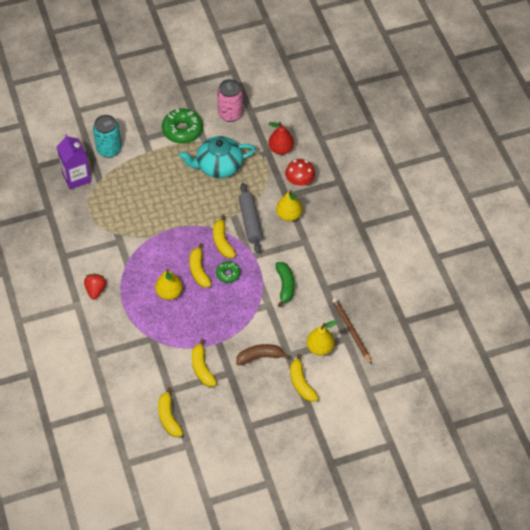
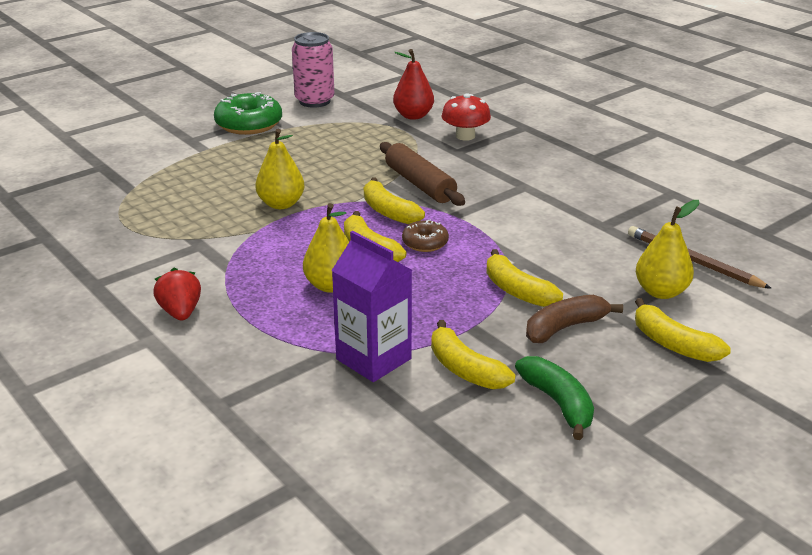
camera: 20 degrees left, 25 degrees down
(76, 177) = (86, 194): purple carton -> purple carton (373, 359)
(109, 149) = (134, 159): turquoise can -> none
(169, 417) = (447, 464): yellow banana -> yellow banana (517, 290)
(218, 165) = (328, 144): turquoise teapot -> none
(228, 274) = (425, 243): green donut -> brown donut
(250, 222) = (420, 184): grey rolling pin -> brown rolling pin
(285, 286) = (534, 236): green banana -> green banana (558, 403)
(289, 215) = (476, 167): yellow pear -> yellow pear (281, 204)

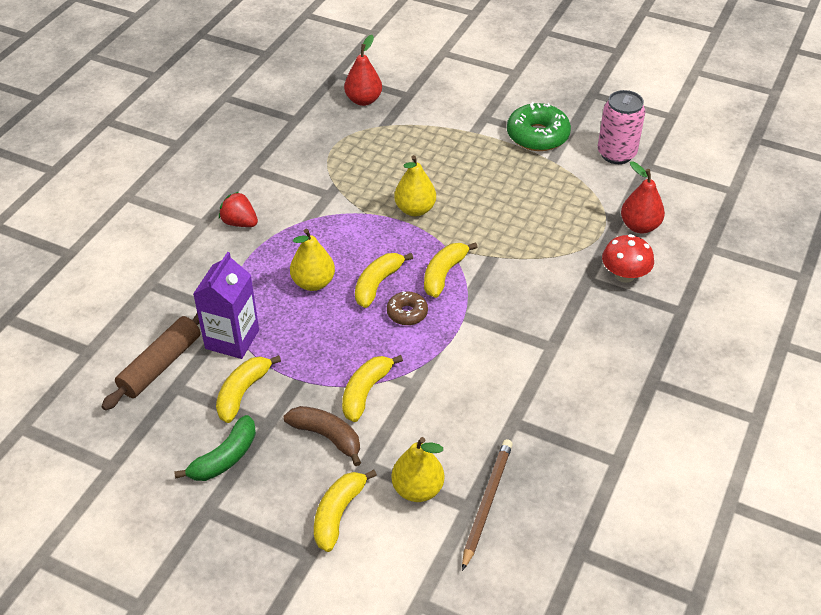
camera: 65 degrees right, 15 degrees up
(73, 191) = (363, 100): none -> red pear
(180, 312) = (239, 223): red strawberry -> red strawberry turned 105 degrees counterclockwise
(420, 184) = (505, 276): brown rolling pin -> brown rolling pin (161, 365)

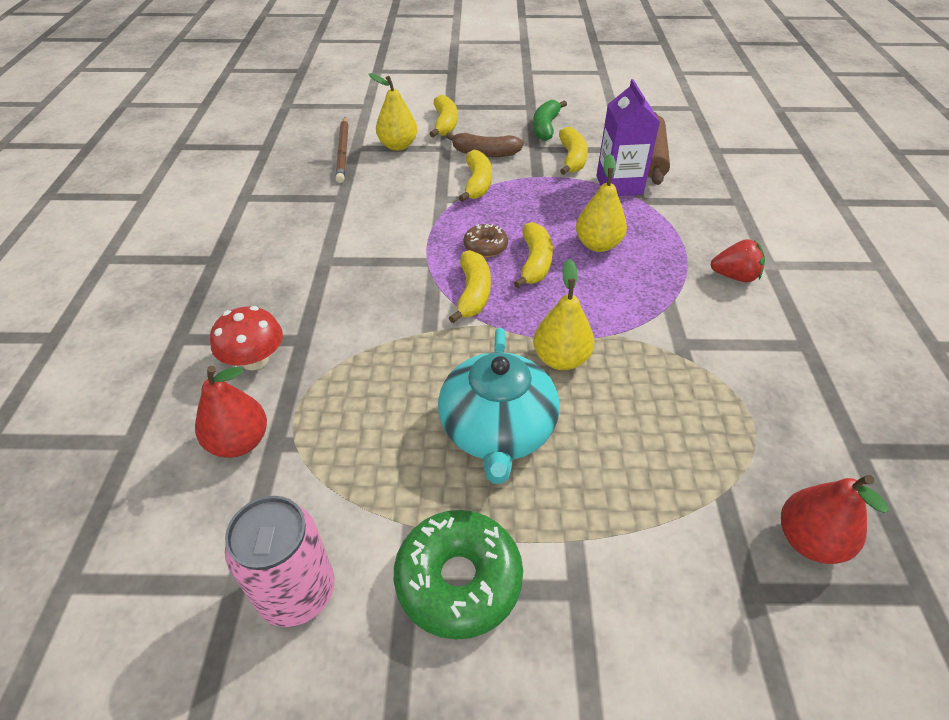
camera: 155 degrees right, 0 degrees up
(482, 185) = (497, 430): none -> turquoise teapot

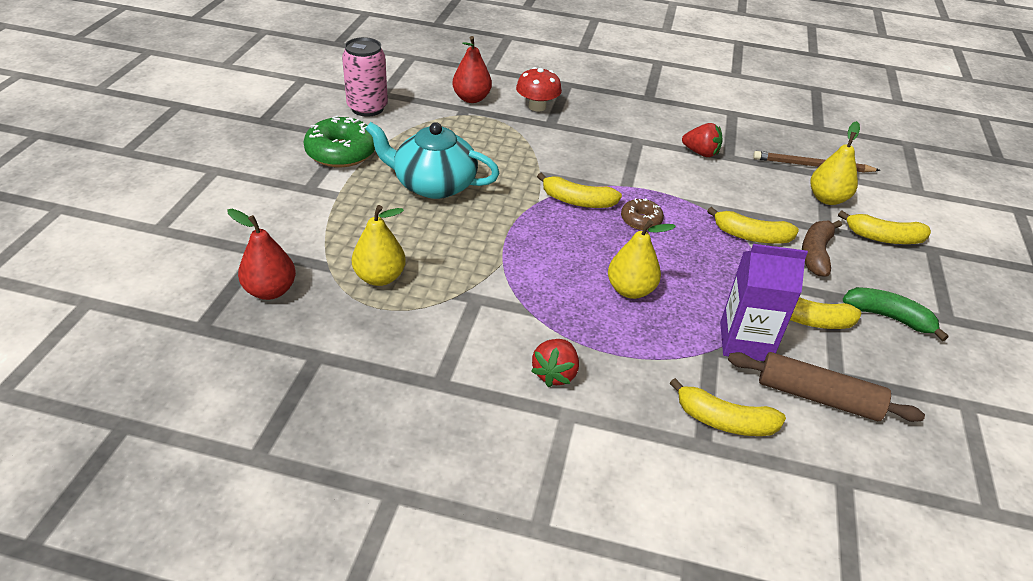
camera: 100 degrees right, 5 degrees down
(340, 215) = (701, 153): none -> red strawberry
(534, 263) = (610, 243): yellow banana -> yellow banana (724, 420)
(561, 359) = (485, 227): yellow pear -> yellow pear (380, 277)

